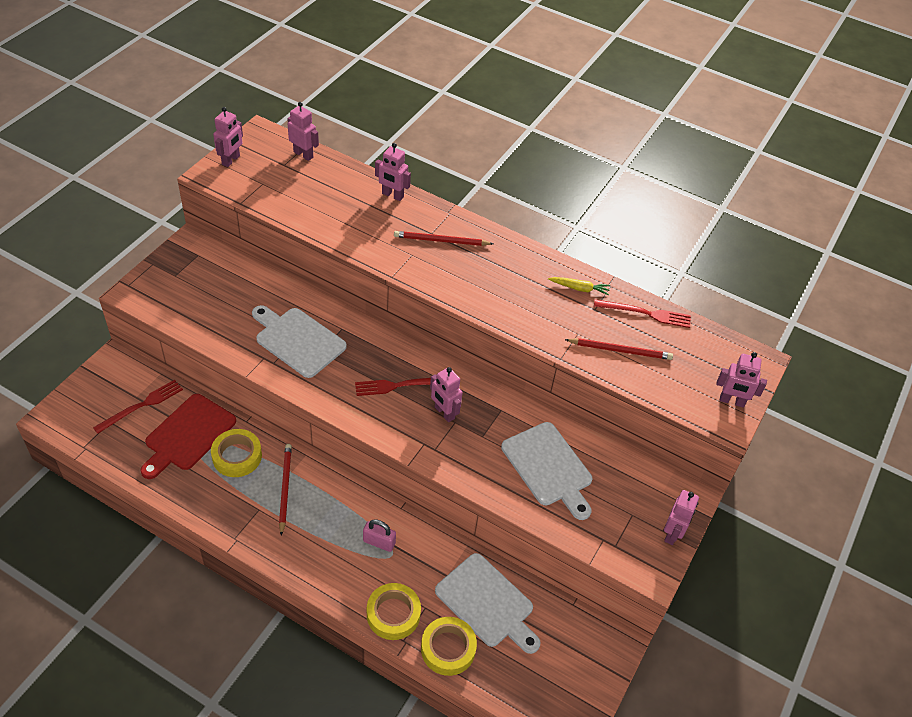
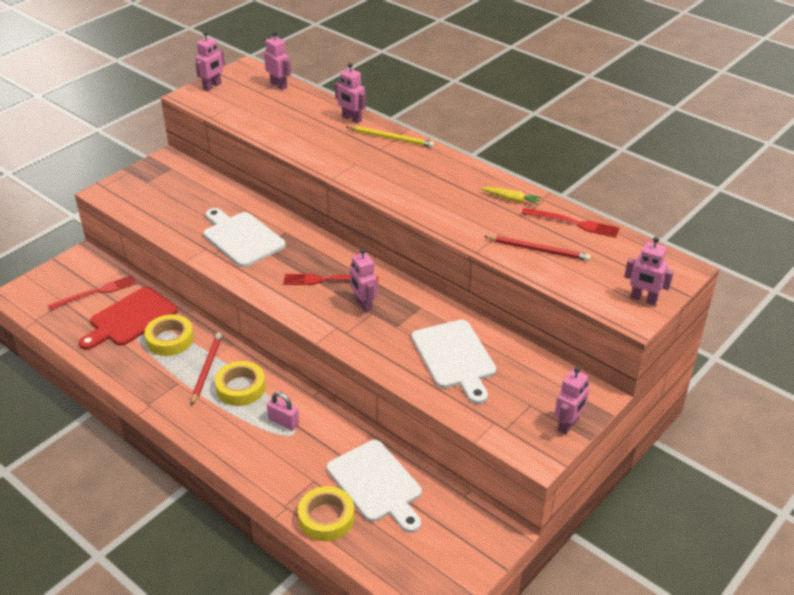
camera: 15 degrees right, 10 degrees down
(393, 614) = (280, 482): yellow tape -> yellow tape (241, 388)
(440, 218) = (391, 138): none -> yellow pencil
(441, 241) = (387, 155): red pencil -> none

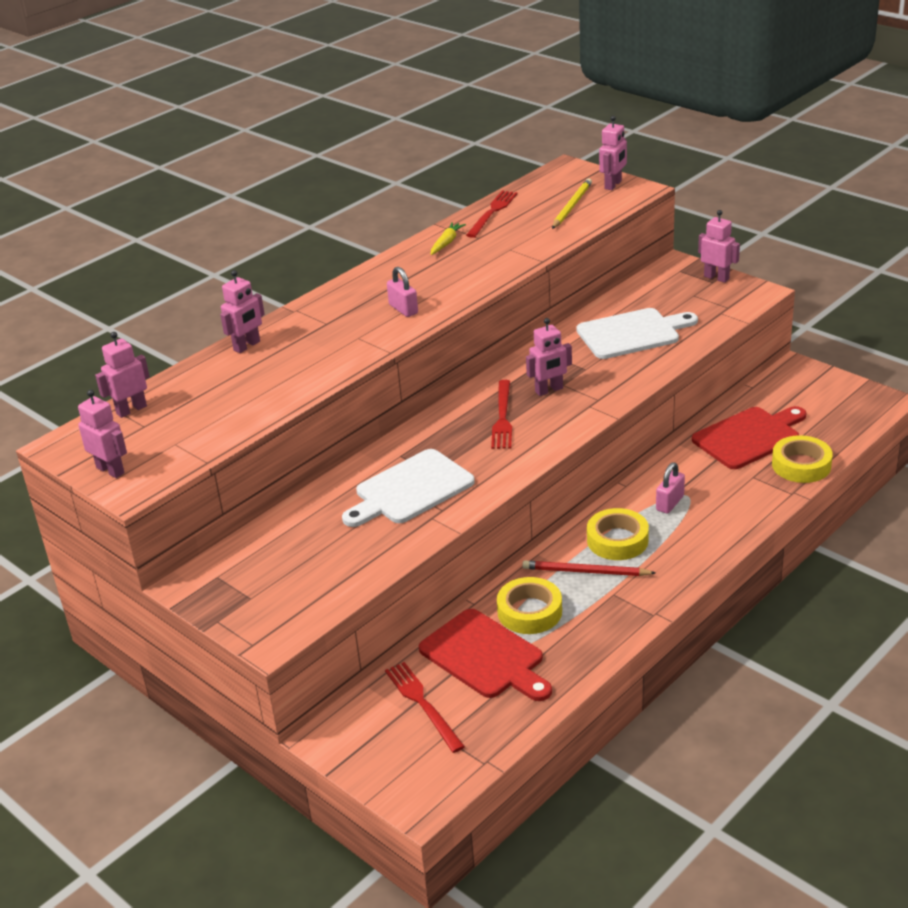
camera: 85 degrees left, 5 degrees down
(376, 484) = (749, 437): white cutting board -> red cutting board
(391, 138) = (303, 316): yellow pencil -> yellow pencil (572, 206)
(396, 182) = (403, 309): none -> pink padlock
(538, 250) = (539, 229): red pencil -> none

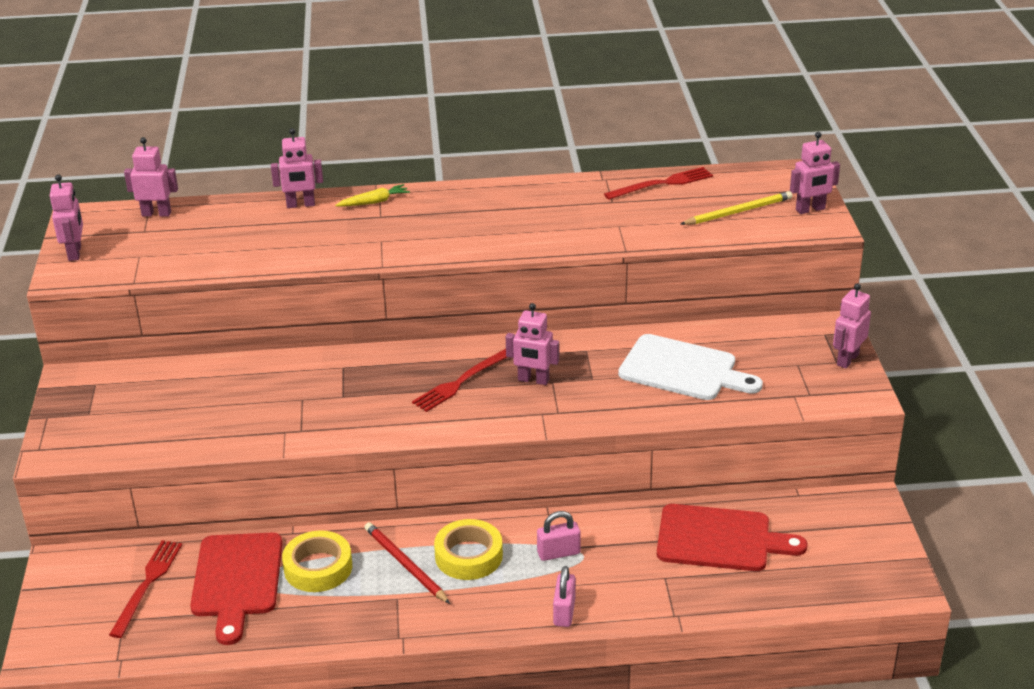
camera: 40 degrees right, 0 degrees up
(403, 309) = (450, 235): pink padlock -> pink padlock (564, 612)
(410, 489) = (306, 399): white cutting board -> none
(446, 243) = (579, 193): yellow carrot -> yellow carrot (374, 202)
(716, 278) = (847, 359): pink robot -> pink robot turned 135 degrees counterclockwise
(801, 465) = (724, 596): yellow tape -> none

